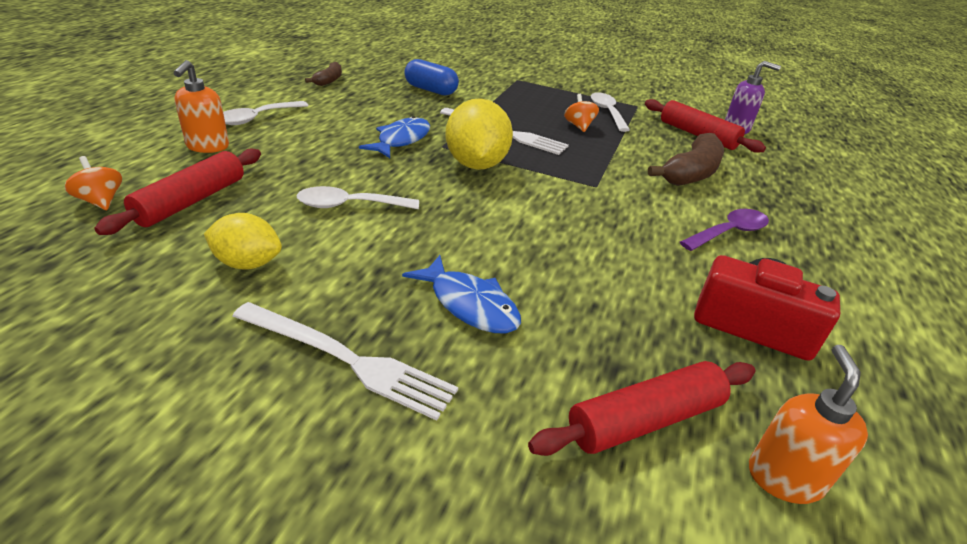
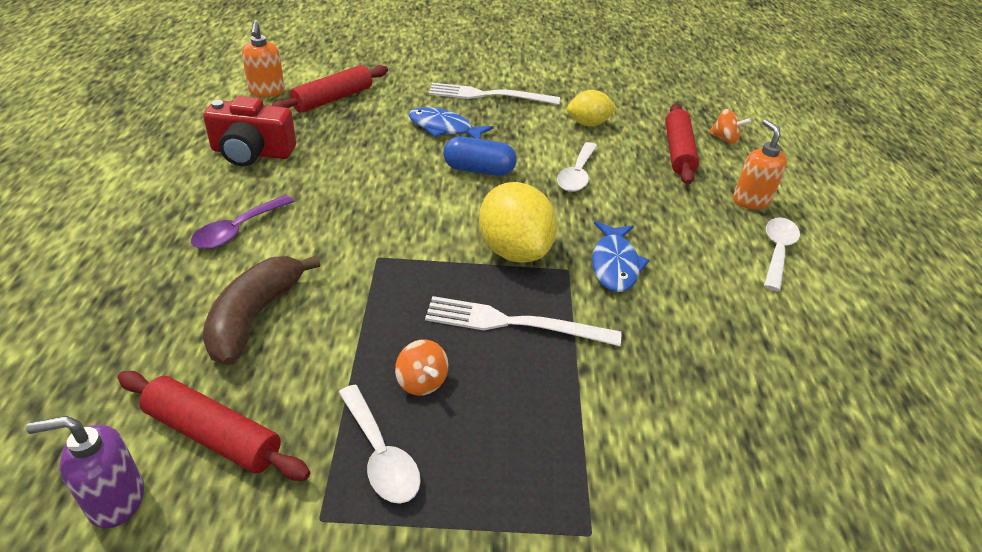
camera: 160 degrees right, 5 degrees up
(329, 80) = (831, 366): brown banana -> none
(350, 205) = (577, 174): white spoon -> white spoon turned 135 degrees clockwise
(430, 90) = (688, 402): blue capsule -> blue capsule (479, 170)

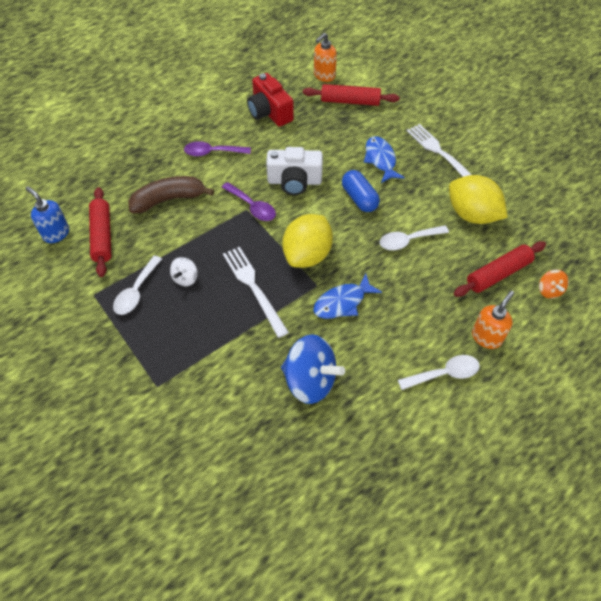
camera: 55 degrees right, 15 degrees up
(115, 500) = (56, 233): purple soap dispenser -> blue soap dispenser
(380, 249) = (252, 207): none -> purple spoon
(389, 196) = (294, 181): none -> white camera
(421, 381) = (185, 278): orange spinning top -> white spinning top
(588, 123) = (472, 215): yellow lemon -> yellow lemon, size x1.62
(710, 357) = (310, 381): none -> blue spinning top

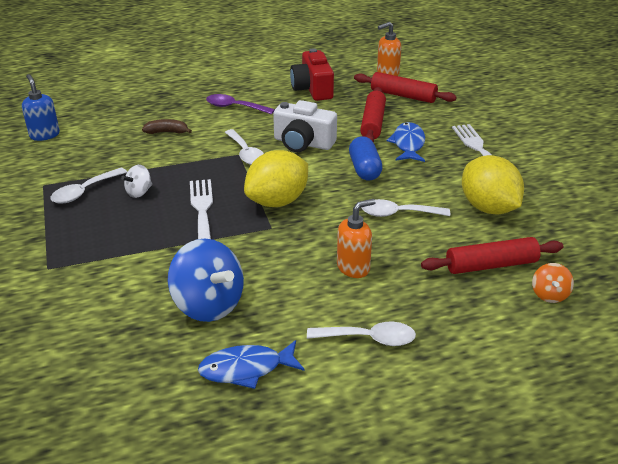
camera: 20 degrees right, 20 degrees down
(102, 236) = (84, 145): red rolling pin -> red rolling pin (372, 123)
(169, 199) = (167, 132): brown banana -> brown banana, size x0.54
(252, 207) = (245, 153): purple spoon -> white spoon
(342, 302) = (290, 248): blue fish -> blue fish (246, 369)
(486, 337) = (442, 318): orange soap dispenser -> orange soap dispenser (353, 267)

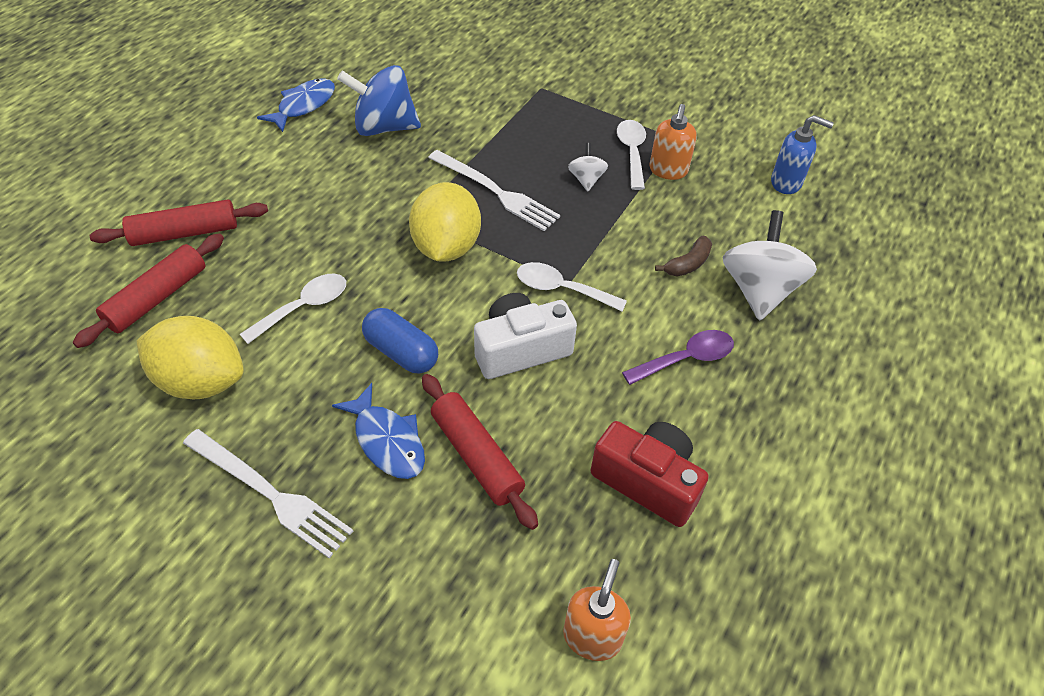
camera: 135 degrees right, 15 degrees up
(156, 109) = (759, 290): none -> white spinning top
(353, 267) = (296, 219): orange soap dispenser -> orange soap dispenser (668, 171)
(368, 338) = (230, 168): white spoon -> none
(403, 95) = (499, 573): red rolling pin -> red rolling pin (185, 233)
(549, 295) = (78, 296): orange spinning top -> none

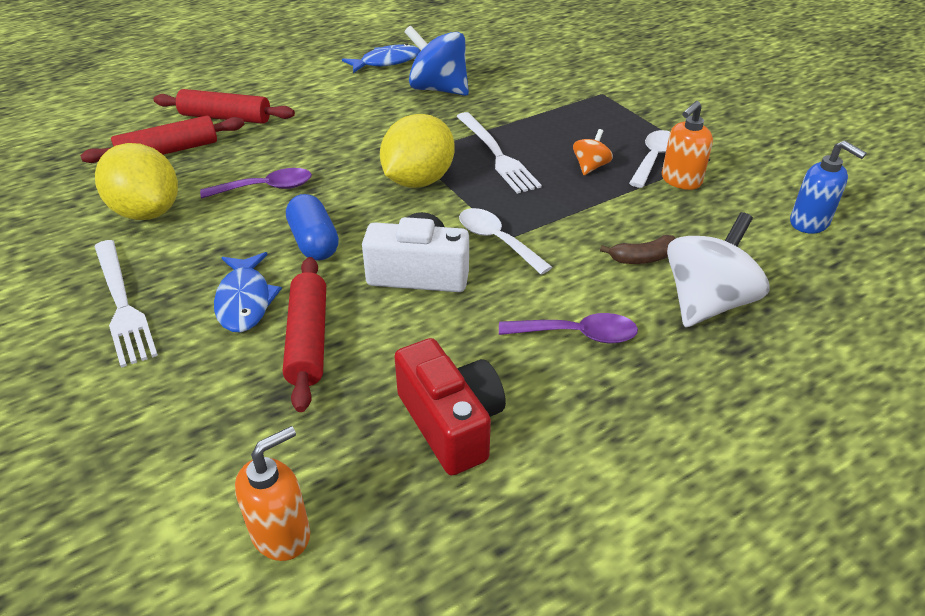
camera: 30 degrees right, 10 degrees down
(303, 307) = (266, 188): white spoon -> purple spoon
(586, 179) = (590, 167): white spinning top -> orange spinning top

